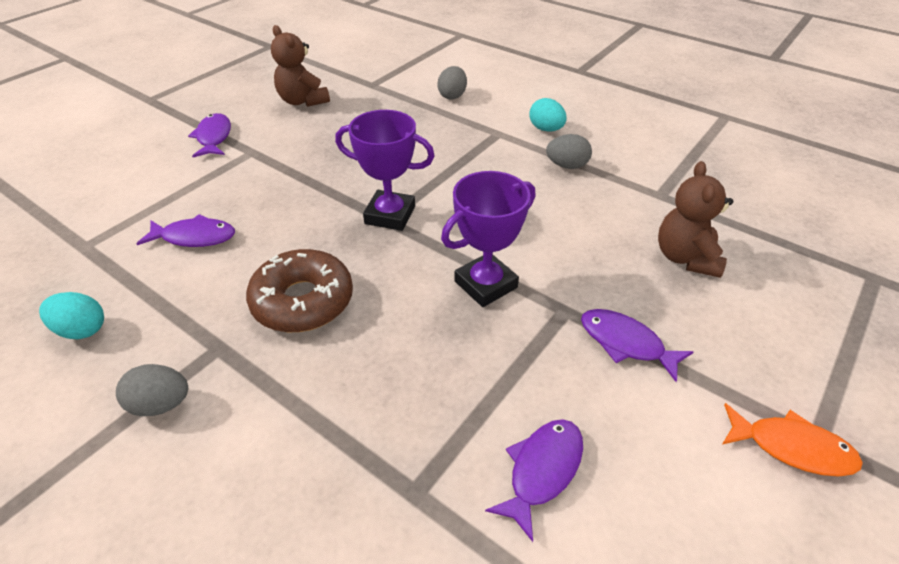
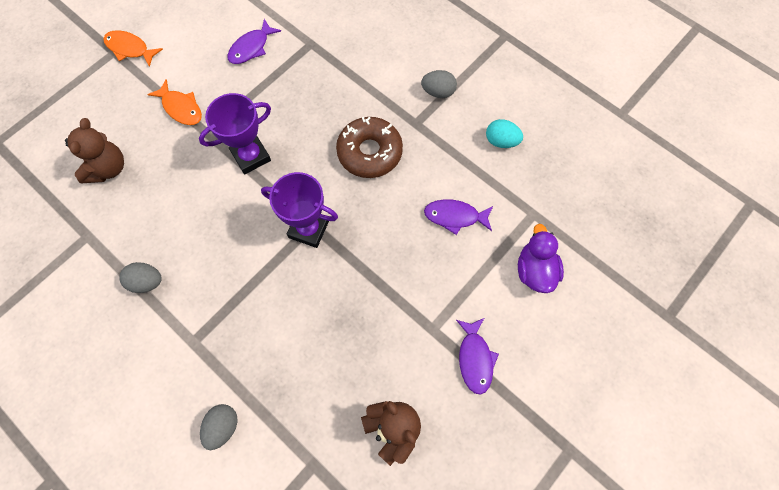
camera: 175 degrees left, 25 degrees up
(114, 197) = (535, 270): none -> purple duck
(546, 129) = (143, 345): turquoise egg -> none
(626, 343) = (181, 108): purple fish -> orange fish

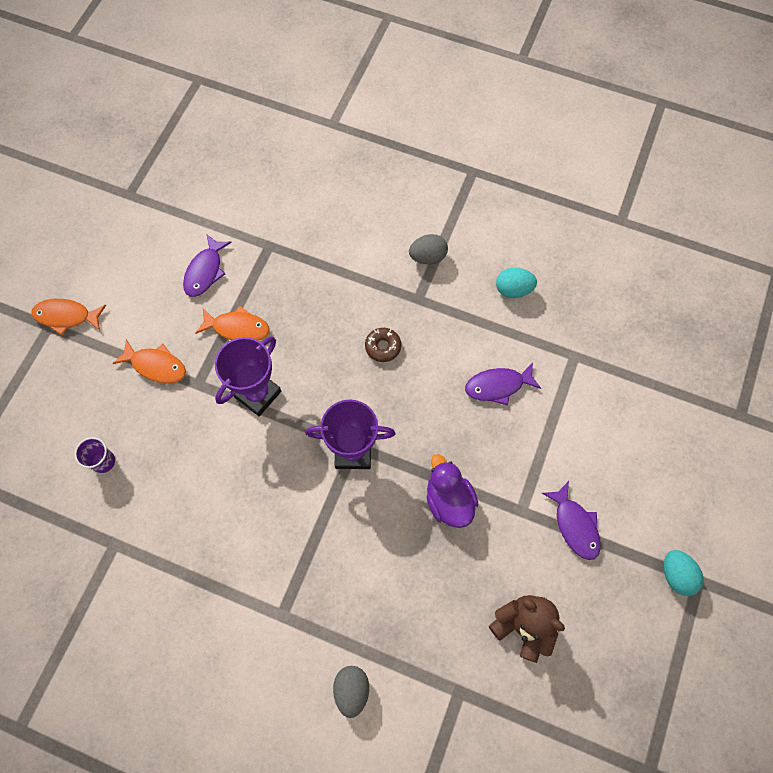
camera: 20 degrees left, 0 degrees up
(108, 168) = (103, 461): brown teddy bear -> purple cup
(147, 282) = (204, 570): grey egg -> none
(257, 99) = (237, 328): none -> orange fish
(369, 152) = (383, 347): brown donut -> brown donut, size x0.50
(535, 270) = (598, 414): purple duck -> purple duck (449, 500)
(551, 437) = (676, 575): none -> turquoise egg

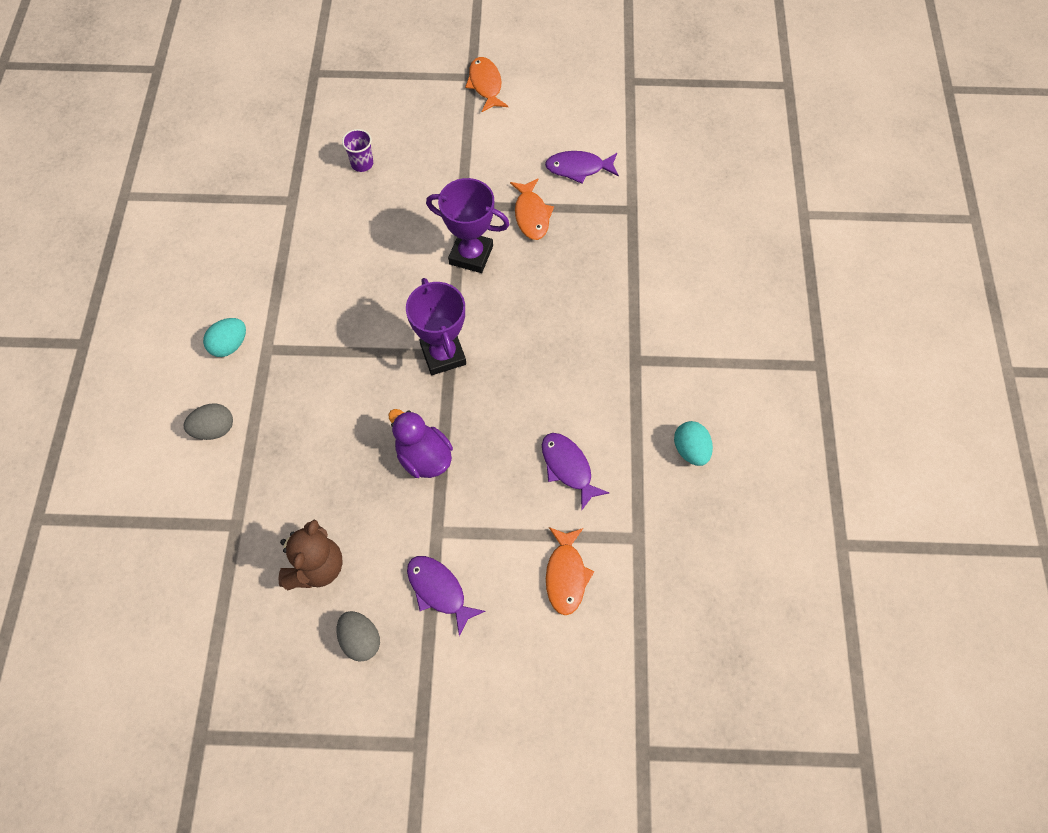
camera: 70 degrees right, 5 degrees down
(156, 365) = (466, 167): orange fish -> orange fish (566, 575)
(383, 347) = (566, 344): brown donut -> none
(428, 257) = (689, 353): grey egg -> grey egg (360, 640)
(449, 500) = (424, 457): purple duck -> purple duck turned 90 degrees counterclockwise
(575, 525) = (439, 591): purple fish -> purple fish turned 90 degrees clockwise
(676, 575) = (418, 717): turquoise egg -> turquoise egg (229, 345)

